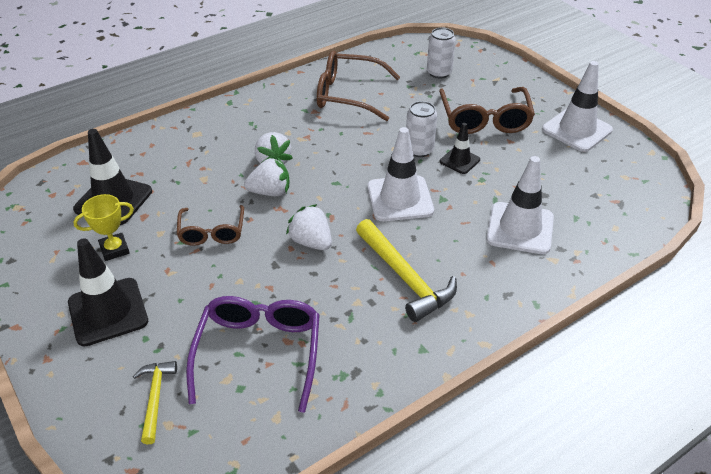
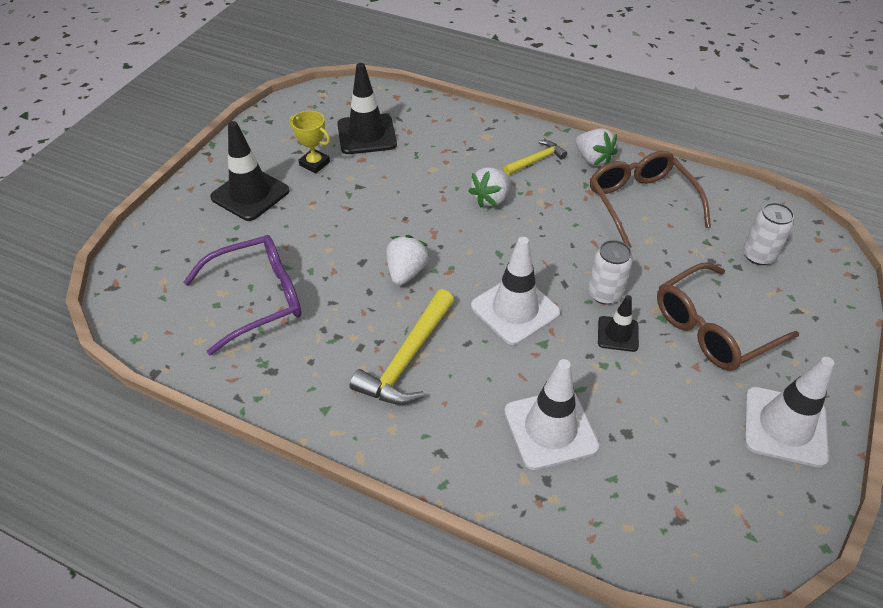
camera: 60 degrees right, 5 degrees up
(155, 398) = (183, 261): yellow hammer -> yellow hammer (536, 160)
(212, 232) = (372, 206): brown glasses -> none
(270, 192) = (449, 216): white strawberry -> white strawberry (593, 159)

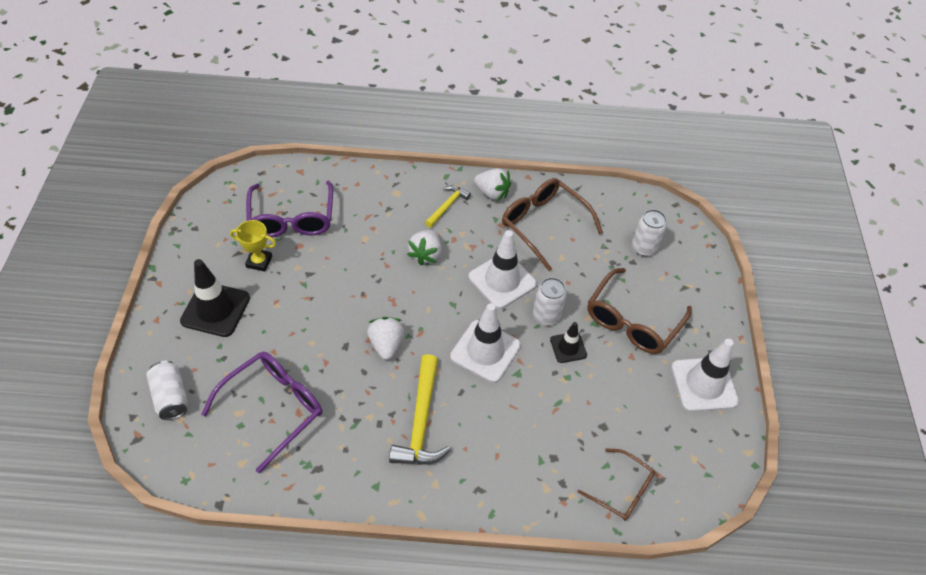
camera: 25 degrees left, 5 degrees up
(165, 259) = (171, 397): none -> white can
(366, 135) = (292, 219): black traffic cone -> purple glasses
(550, 429) = (549, 442): white traffic cone -> white traffic cone (502, 280)
(622, 515) = (622, 490): none -> brown glasses

